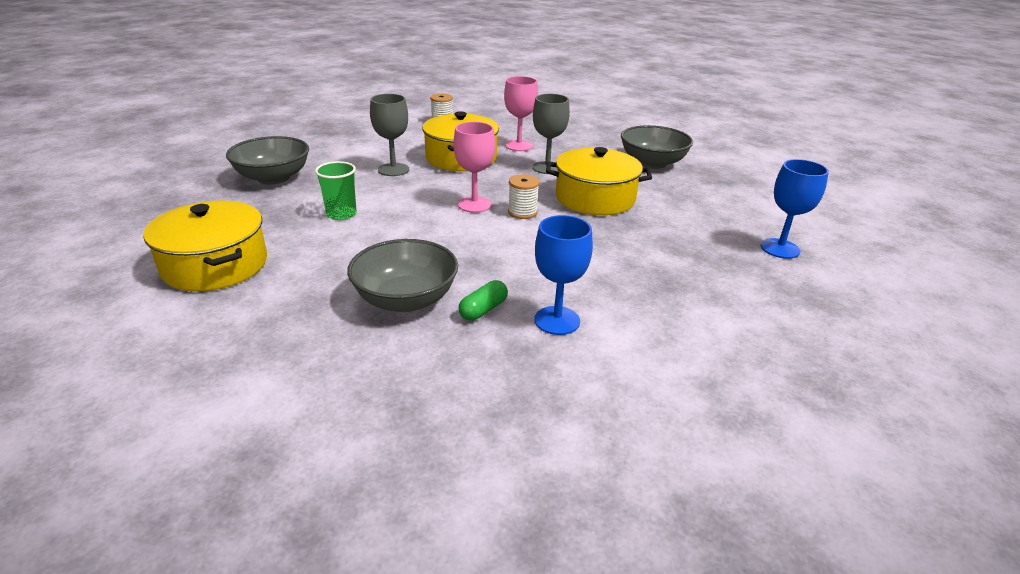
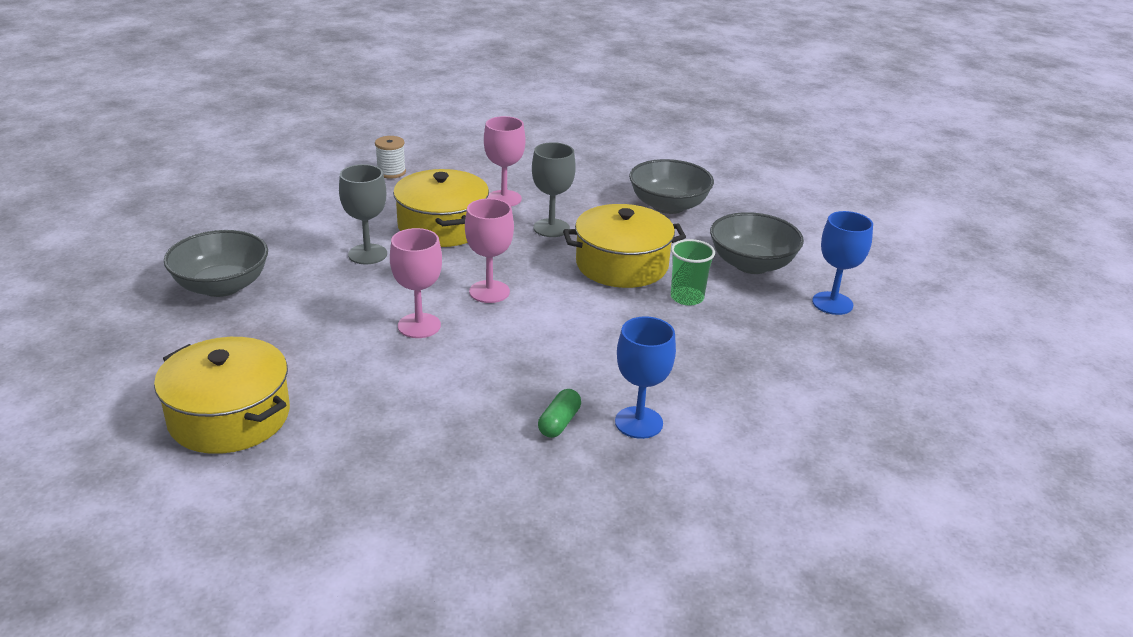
camera: 15 degrees left, 0 degrees up
(341, 214) = (339, 327): green cup -> green cup (687, 297)
(404, 221) = (419, 326): none -> pink goblet
(406, 299) = (472, 424): grey bowl -> grey bowl (751, 264)
(522, 212) = (548, 295): white spool -> none

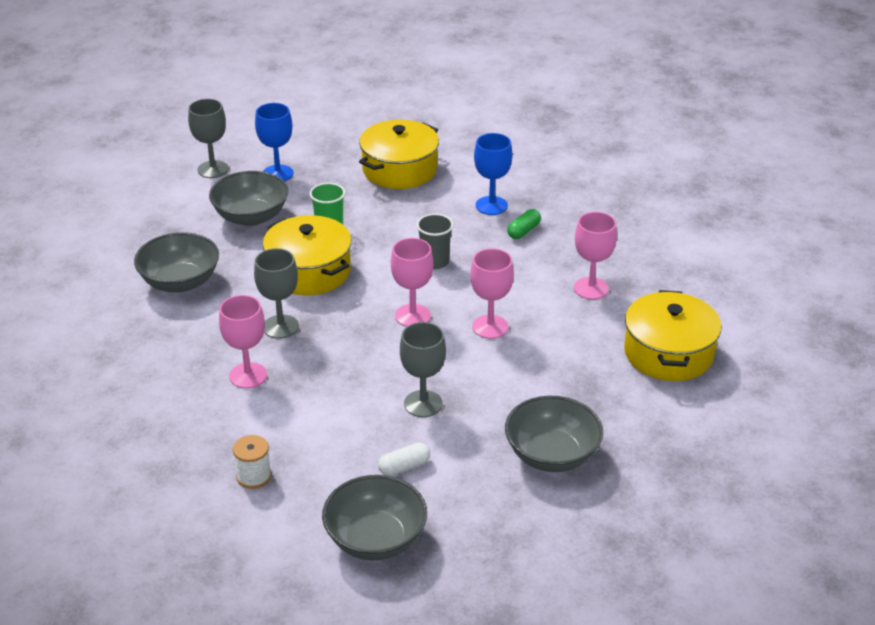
camera: 120 degrees left, 5 degrees up
(267, 191) = (375, 539): none -> grey bowl
(314, 223) = (404, 467): none -> white capsule
(396, 419) = (591, 288): none -> pink goblet
(442, 226) = (335, 386): yellow pot -> yellow pot (399, 169)
(559, 423) = (523, 231): green capsule -> green capsule turned 45 degrees counterclockwise
(563, 337) = (435, 262): none -> grey cup
(868, 270) = (213, 169): none -> grey goblet

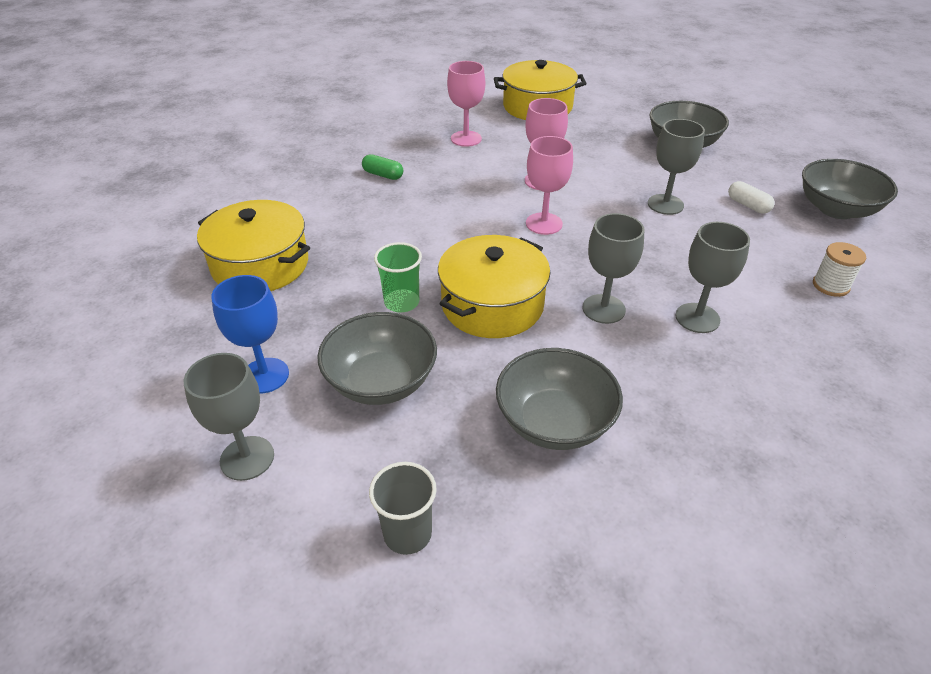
camera: 100 degrees left, 5 degrees up
(248, 375) = (697, 318): pink goblet -> grey goblet
(435, 262) = (448, 220): grey cup -> grey cup (407, 534)
(491, 205) = (338, 196): blue goblet -> none

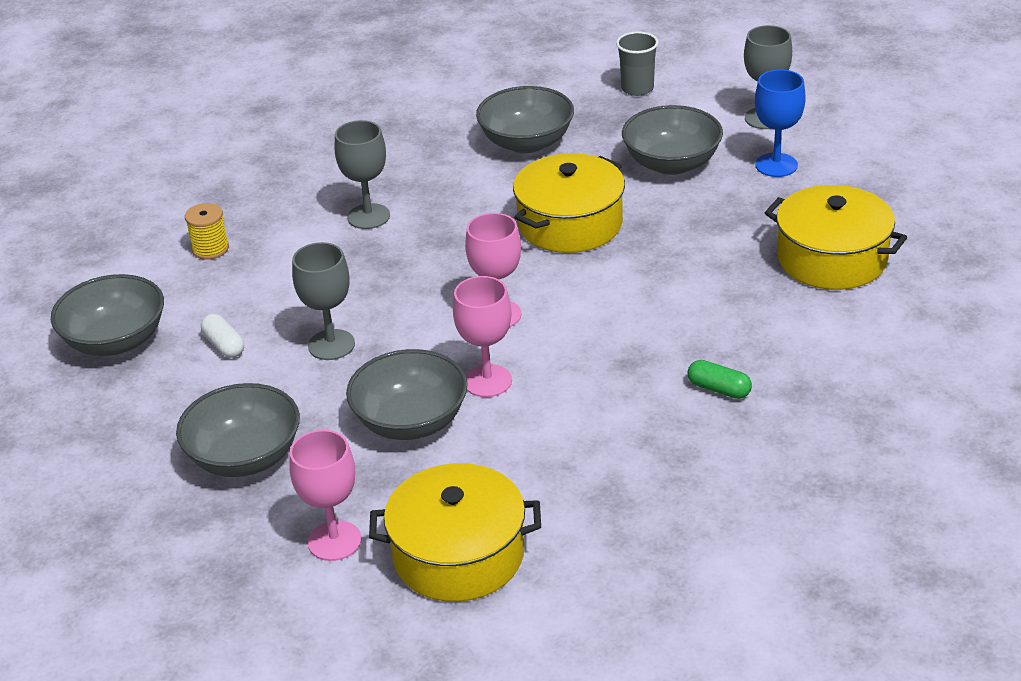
camera: 175 degrees left, 5 degrees down
(401, 302) = (664, 224): green cup -> none
(466, 139) = (595, 467): pink goblet -> pink goblet (334, 541)
(586, 160) = (411, 421): none -> grey bowl
(603, 309) = (458, 222): grey goblet -> none
(830, 285) = (210, 249): white spool -> yellow spool

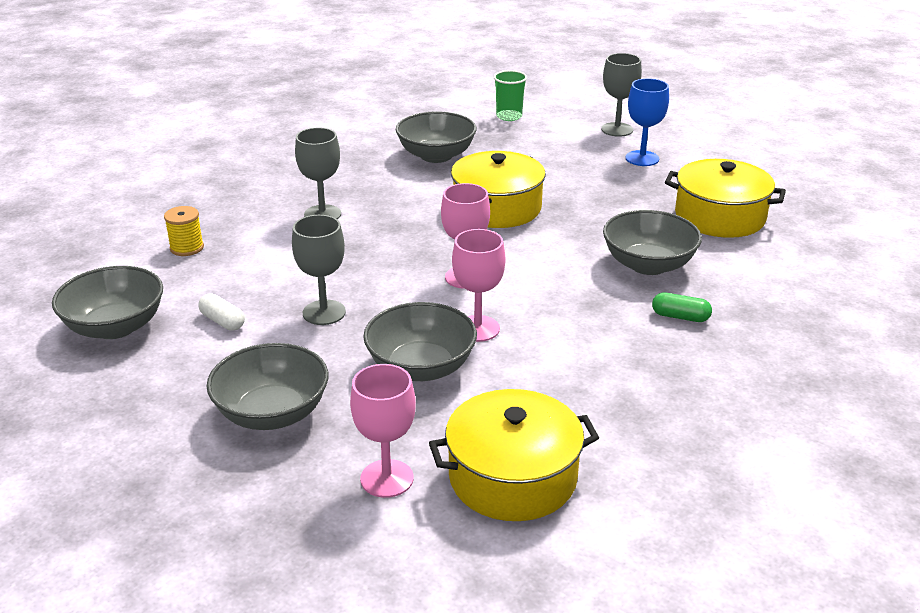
camera: 15 degrees left, 5 degrees down
(637, 89) = (509, 116): grey cup -> green cup
(671, 163) = (560, 162): grey bowl -> grey bowl (648, 265)

